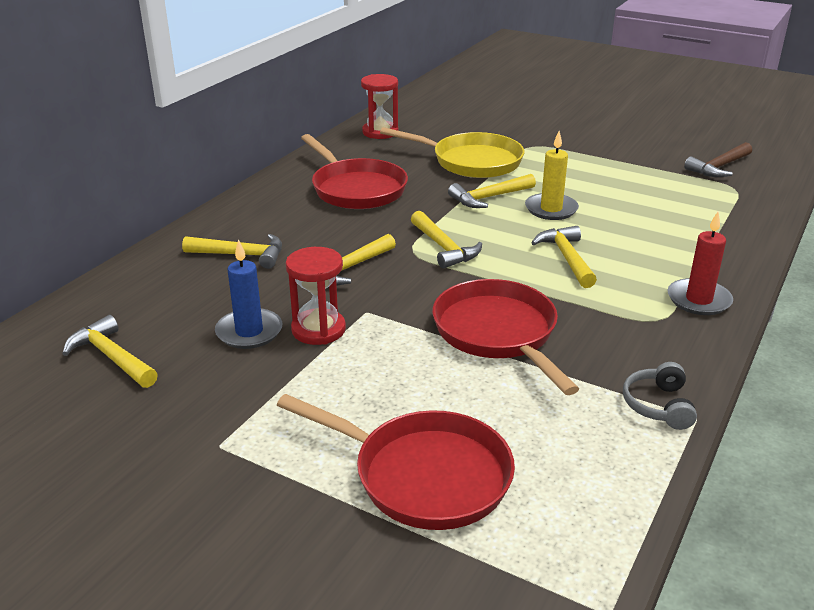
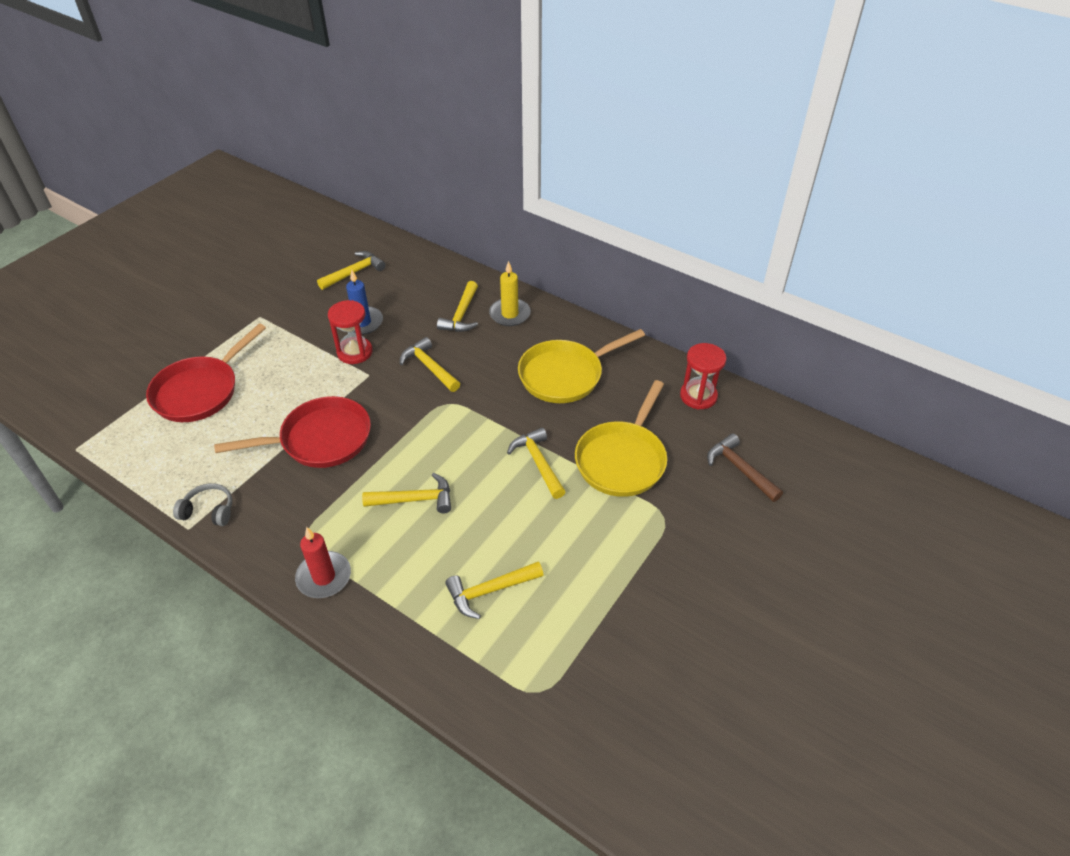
camera: 95 degrees right, 15 degrees up
(356, 189) = (565, 375): red pan -> yellow pan
(444, 248) = (449, 422): yellow hammer -> yellow hammer (489, 591)
(551, 209) = (508, 505): yellow candle -> yellow candle (510, 314)
(718, 167) = (599, 696): brown hammer -> brown hammer (739, 469)

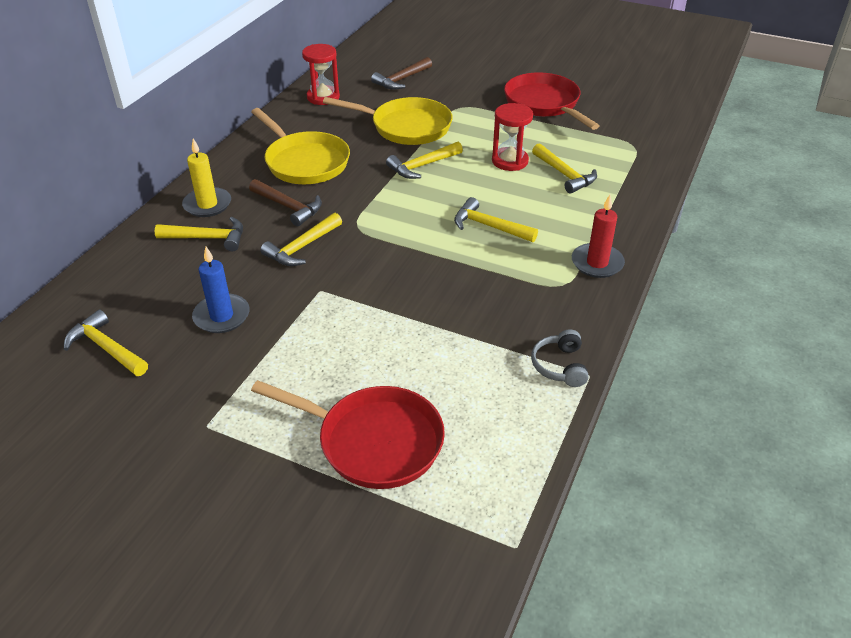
camera: 100 degrees left, 5 degrees down
(320, 439) = (431, 305): red pan -> red pan (544, 104)
(355, 352) = (280, 310): red hourglass -> red hourglass (510, 161)
(415, 499) = (489, 226): yellow hammer -> yellow hammer turned 45 degrees counterclockwise
(491, 361) = (289, 207): none -> brown hammer

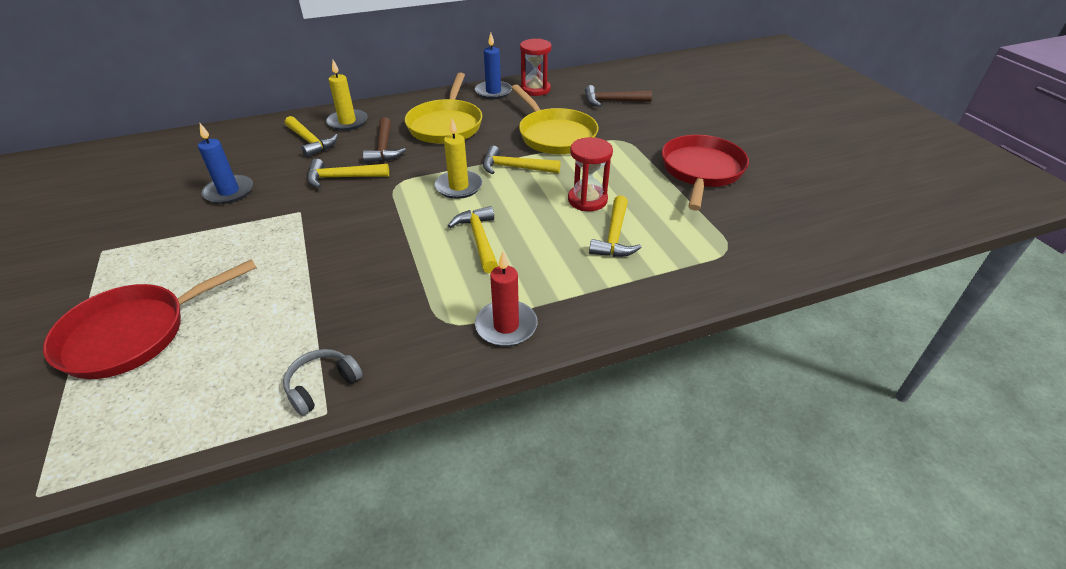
camera: 45 degrees right, 0 degrees up
(106, 348) = (157, 173): yellow hammer -> none
(291, 115) = (493, 92): none -> blue candle
(373, 441) = (133, 333): red pan -> red pan turned 75 degrees clockwise
(408, 201) = (459, 187): none -> yellow candle

